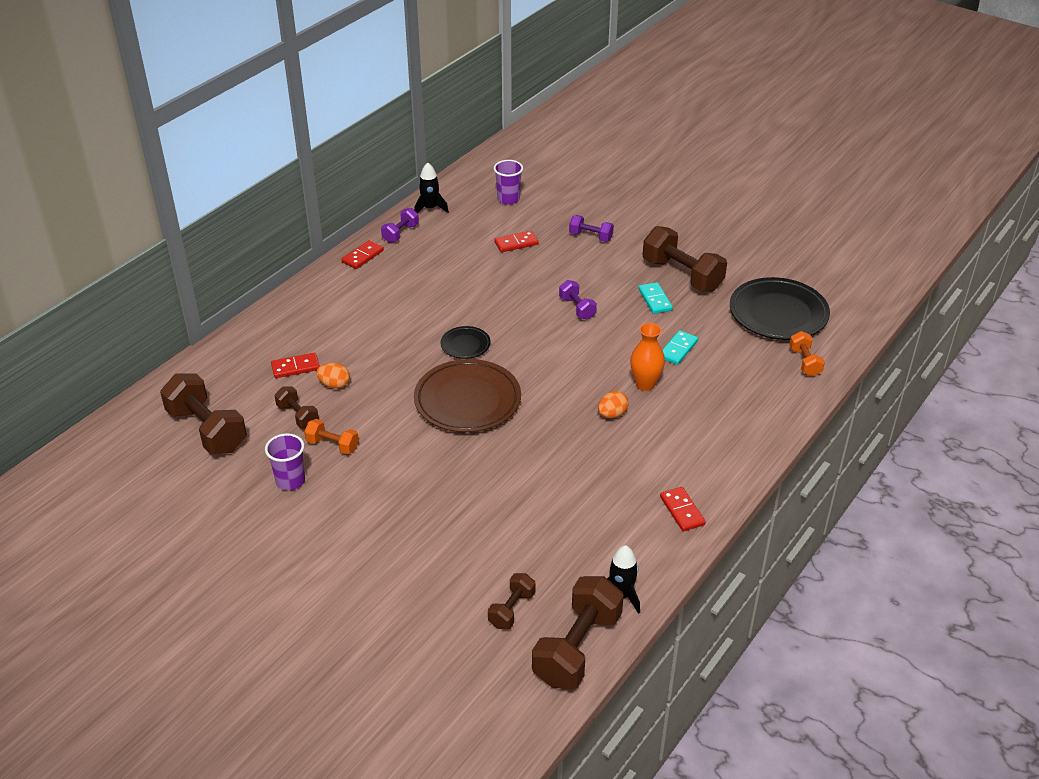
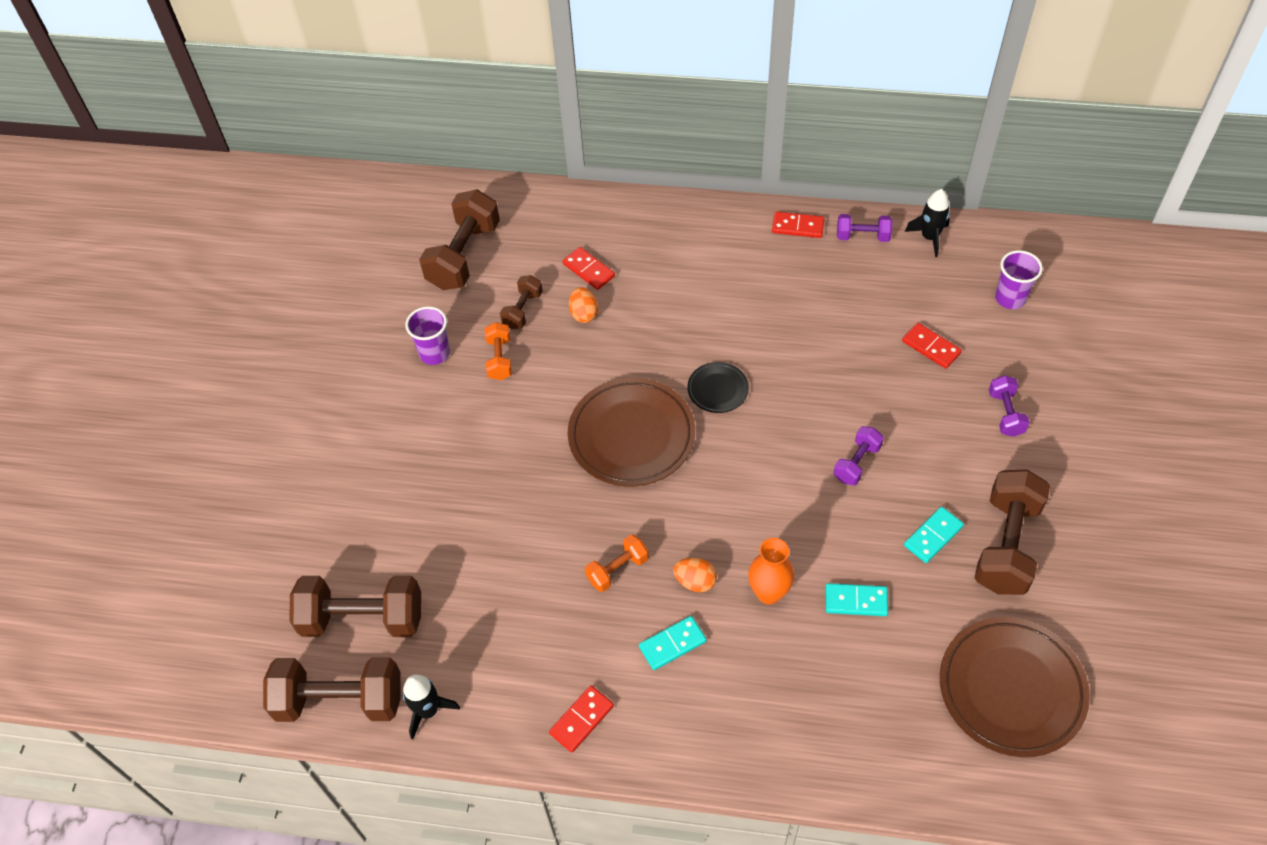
camera: 65 degrees right, 15 degrees up
(512, 609) = (363, 619): brown dumbbell -> brown dumbbell, size x1.91
(653, 443) = (672, 644): none -> turquoise domino
(778, 313) = (1011, 689): black plate -> brown plate
(805, 362) = (932, 759): orange dumbbell -> orange dumbbell (617, 570)

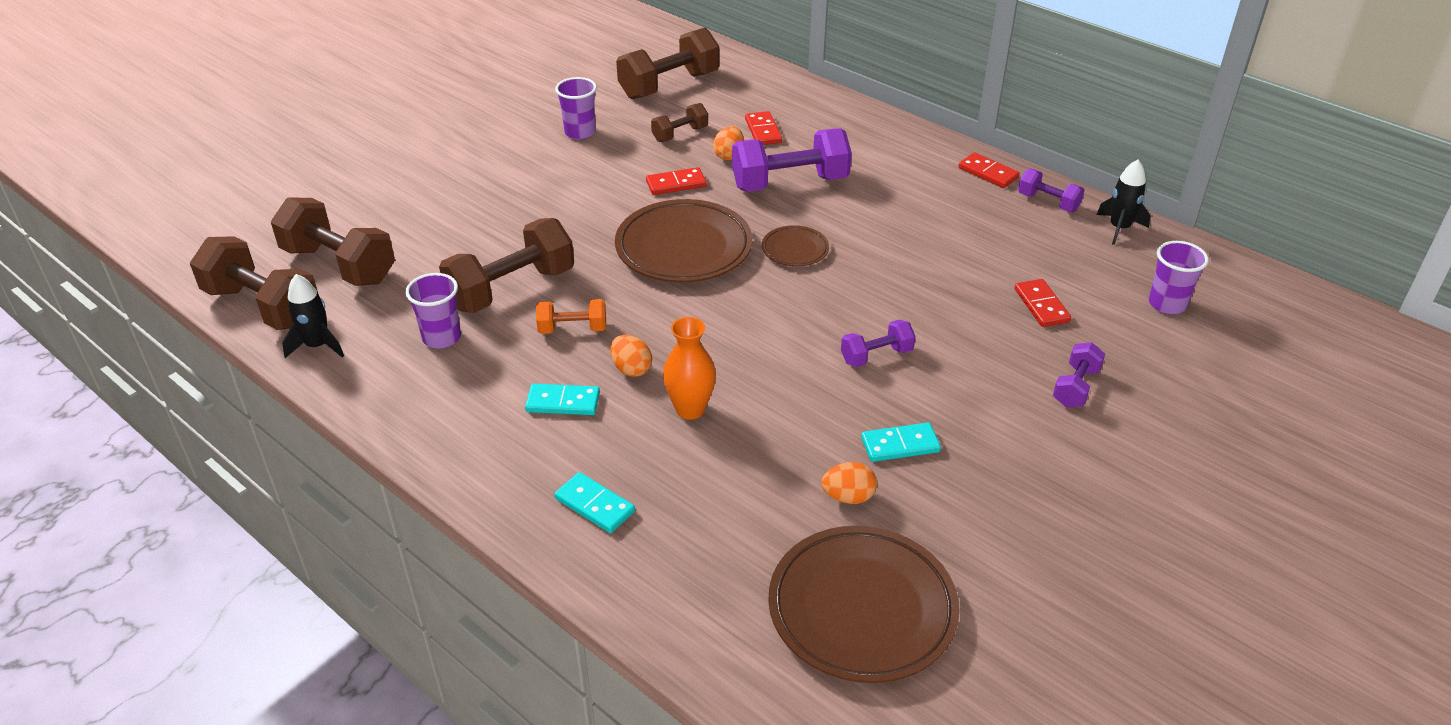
camera: 30 degrees right, 15 degrees down
(499, 359) = (627, 156): orange dumbbell -> none
(522, 641) = (442, 338): none -> purple cup
(581, 719) = (428, 414): red domino -> red domino (676, 184)
(657, 319) = (790, 183): none -> purple dumbbell
(717, 389) = (795, 249): black plate -> brown plate
(856, 601) = (768, 456): turquoise domino -> turquoise domino (595, 505)
(934, 603) = (848, 497): none -> orange egg
(1006, 545) = (973, 489): brown dumbbell -> brown dumbbell (511, 289)

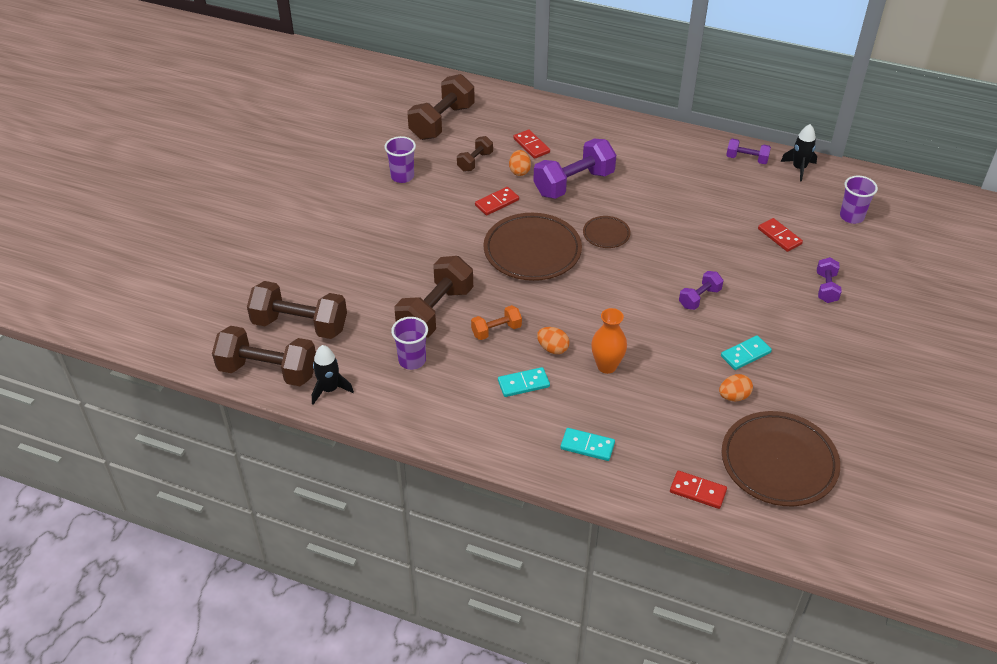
camera: 20 degrees left, 5 degrees up
(988, 173) = (698, 145): red domino -> red domino (697, 491)

